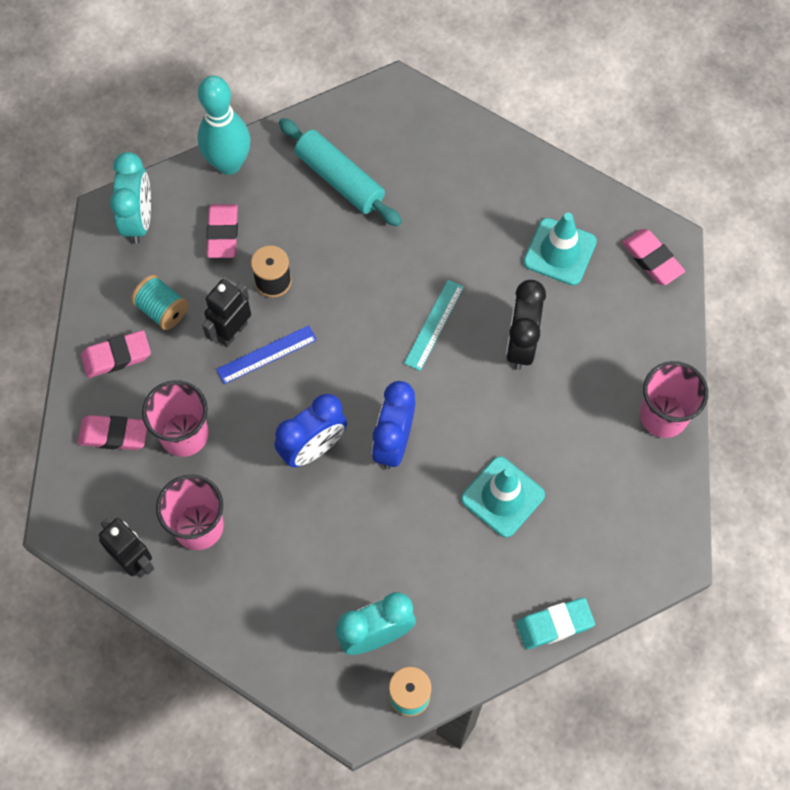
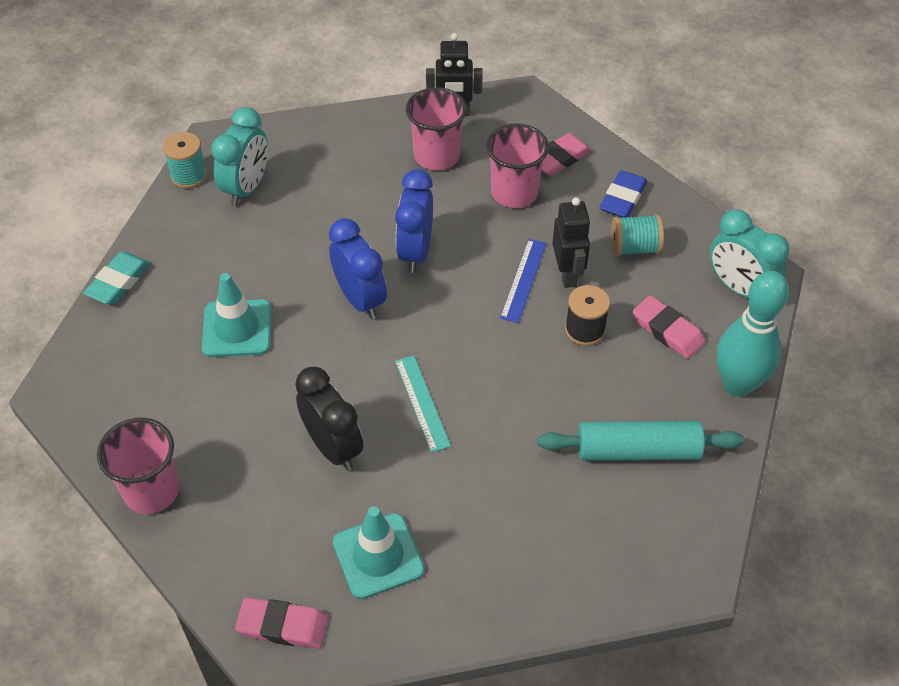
camera: 135 degrees right, 15 degrees down
(116, 356) = (623, 198): pink eraser -> blue eraser

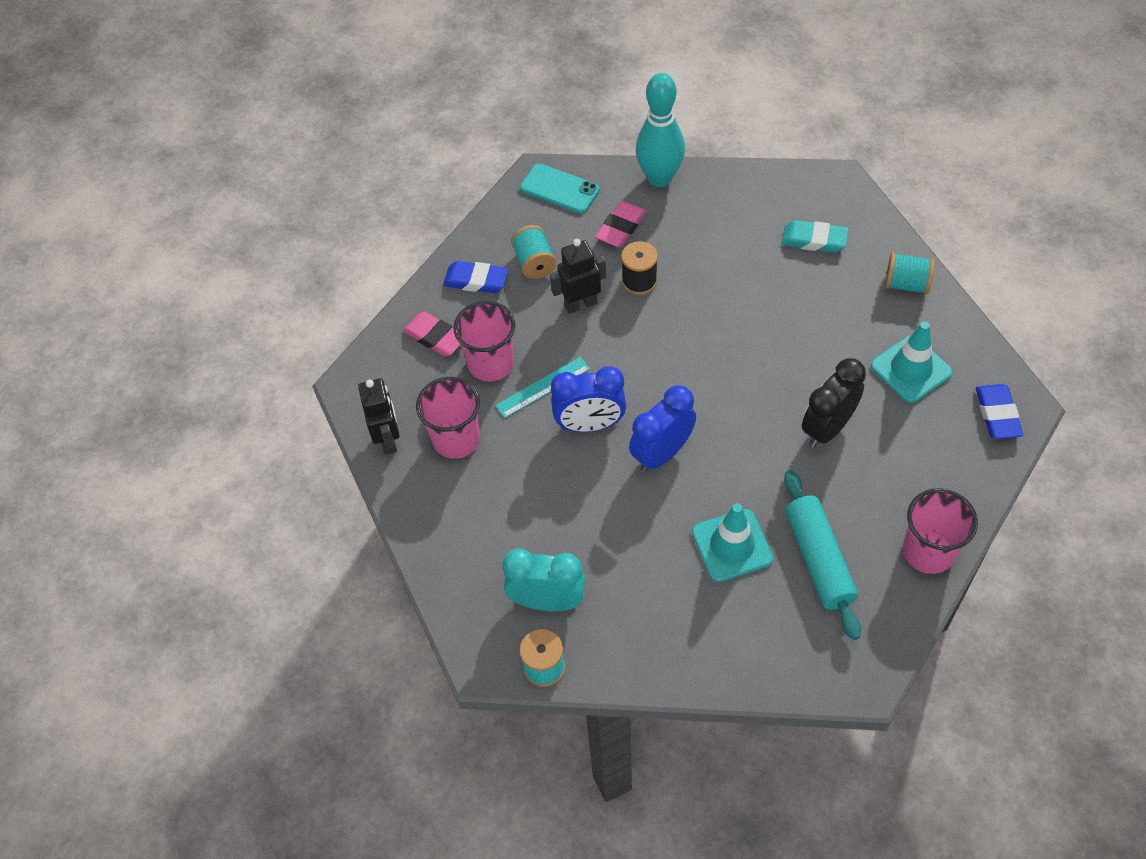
camera: 100 degrees left, 5 degrees up
(118, 282) = (713, 678): turquoise eraser -> turquoise eraser (814, 240)
(283, 626) = (997, 414): pink eraser -> blue eraser
(422, 403) = (757, 376): turquoise ruler -> turquoise ruler (543, 387)
(504, 597) = (906, 284): none -> turquoise spool
(523, 280) = (597, 334): blue ruler -> none
(638, 450) = (746, 228): turquoise rolling pin -> turquoise rolling pin (819, 559)
(738, 288) = (559, 189): turquoise clock -> turquoise phone

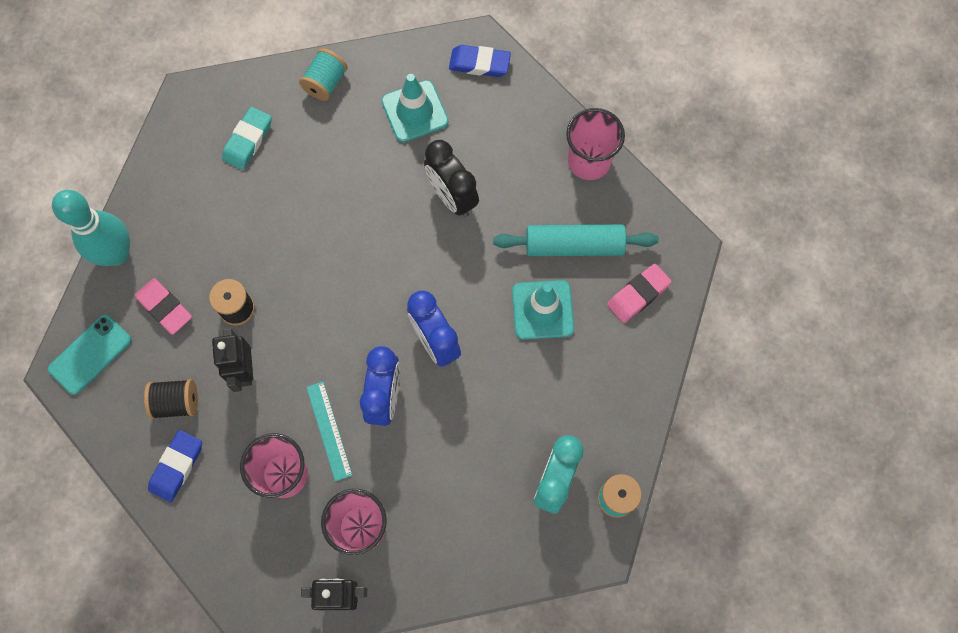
camera: 80 degrees left, 15 degrees up
(435, 337) = (233, 523): pink eraser -> pink eraser (638, 295)
(535, 263) = (176, 402): turquoise spool -> black spool

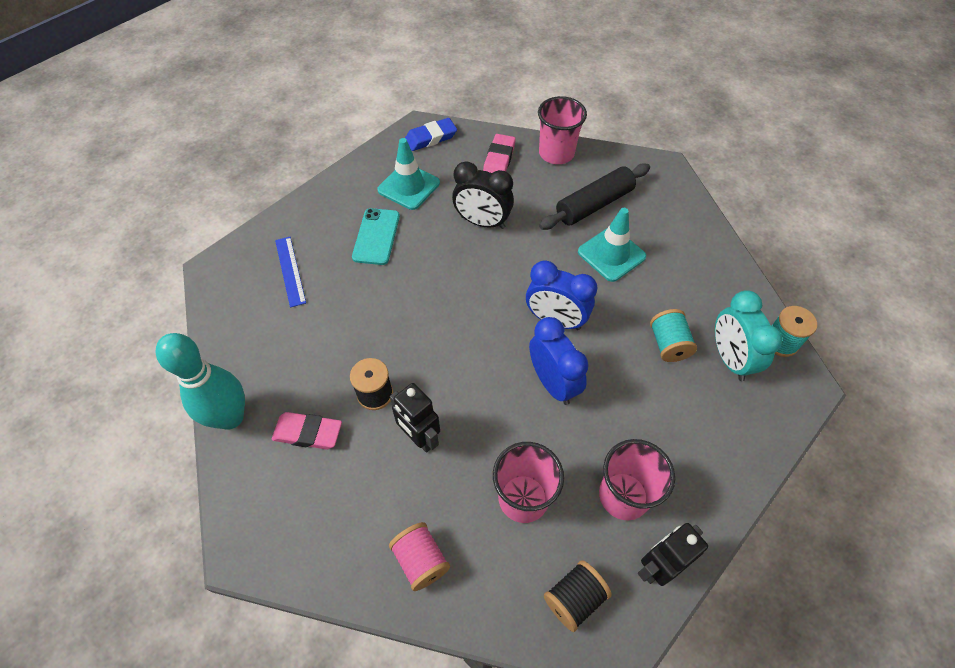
camera: 35 degrees left, 15 degrees down
(90, 354) = (262, 517): turquoise phone -> turquoise phone (376, 236)
(176, 402) = (378, 504): black spool -> black spool (574, 598)
(177, 466) = (420, 560): blue eraser -> pink spool
(248, 140) = (290, 271): turquoise eraser -> blue ruler
(325, 83) = (325, 203): turquoise spool -> turquoise spool (668, 344)
(329, 430) = (530, 437): turquoise ruler -> none
(574, 245) = (594, 205): turquoise rolling pin -> black rolling pin
(638, 295) = (664, 209): pink eraser -> pink eraser (499, 159)

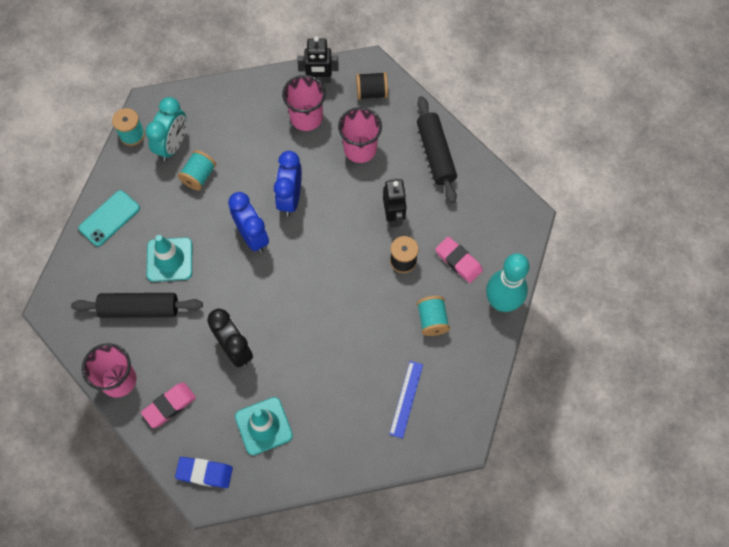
camera: 145 degrees left, 10 degrees up
(304, 352) = (432, 320): none -> turquoise spool
(376, 236) = (323, 389): turquoise phone -> turquoise phone (109, 218)
(420, 560) = (435, 154): pink spool -> black rolling pin

